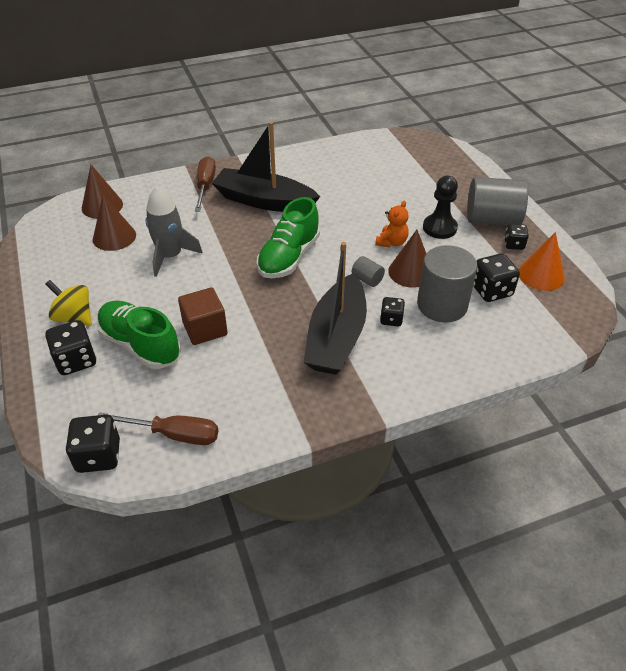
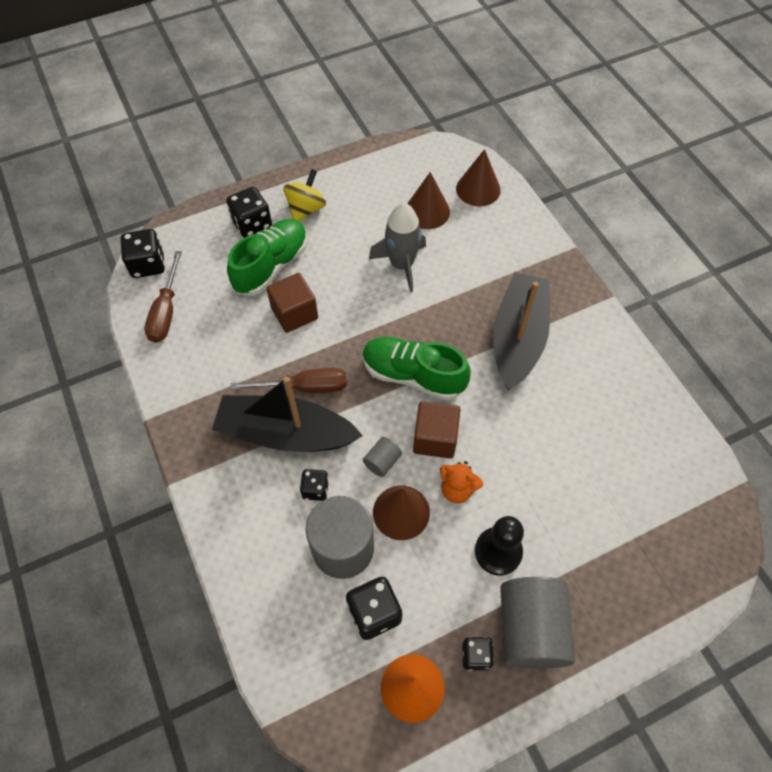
camera: 85 degrees right, 15 degrees up
(205, 186) = (536, 274): brown screwdriver -> brown screwdriver (305, 387)
(348, 250) = (435, 438): none -> brown cube

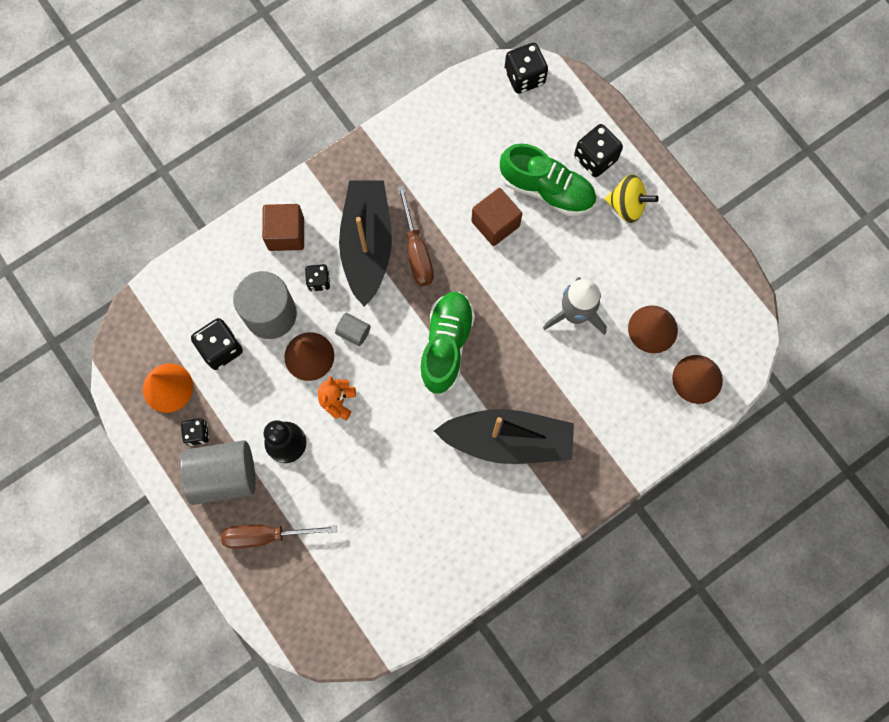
camera: 80 degrees right, 15 degrees up
(166, 311) = (474, 109): brown screwdriver -> brown screwdriver (266, 535)
(435, 438) = (384, 375): brown cube -> brown cube (286, 234)

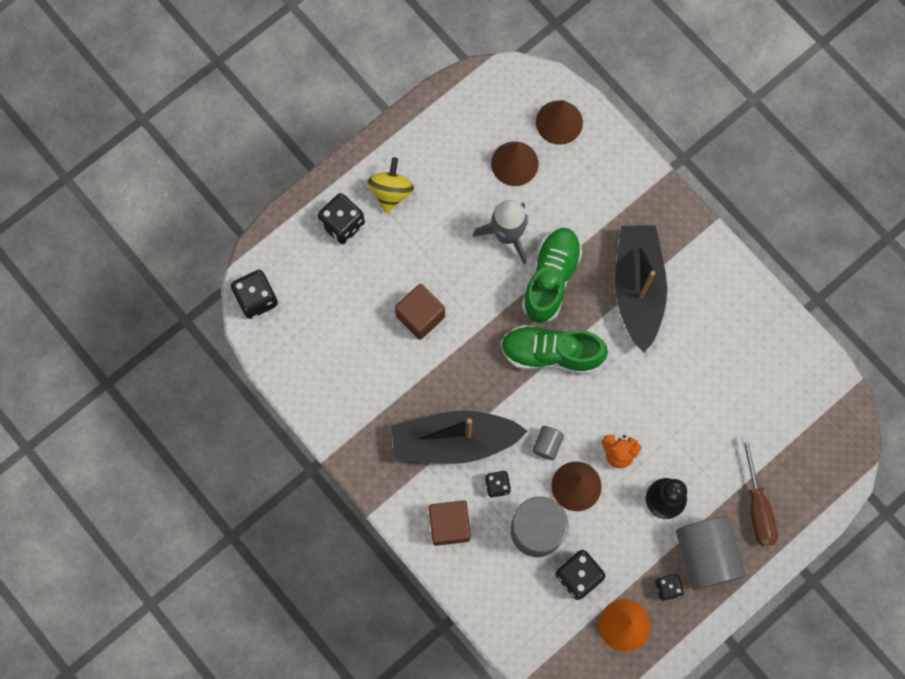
camera: 95 degrees left, 0 degrees up
(416, 251) = (456, 391): brown screwdriver -> none
(546, 189) = (380, 269): green shoe -> green shoe (550, 279)

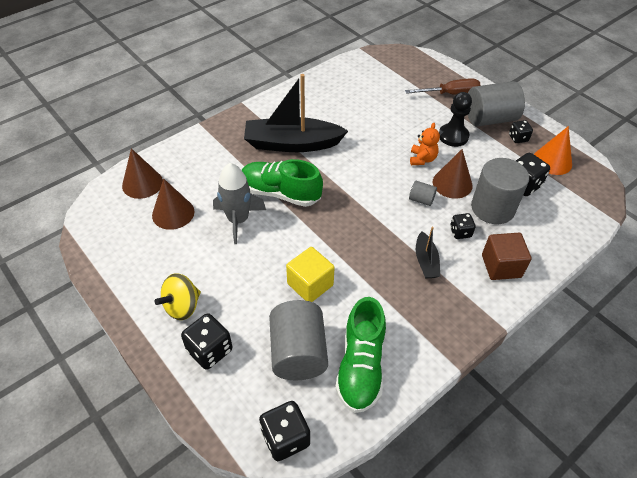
camera: 90 degrees left, 25 degrees down
(340, 307) = (298, 353): none -> grey cylinder
(391, 192) = (182, 306): yellow spinning top -> yellow spinning top turned 60 degrees counterclockwise
(420, 316) = (310, 284): brown cube -> yellow cube
(454, 441) = (426, 261): black boat -> black boat, size x0.48
(551, 353) = (344, 195): green shoe -> green shoe (361, 366)

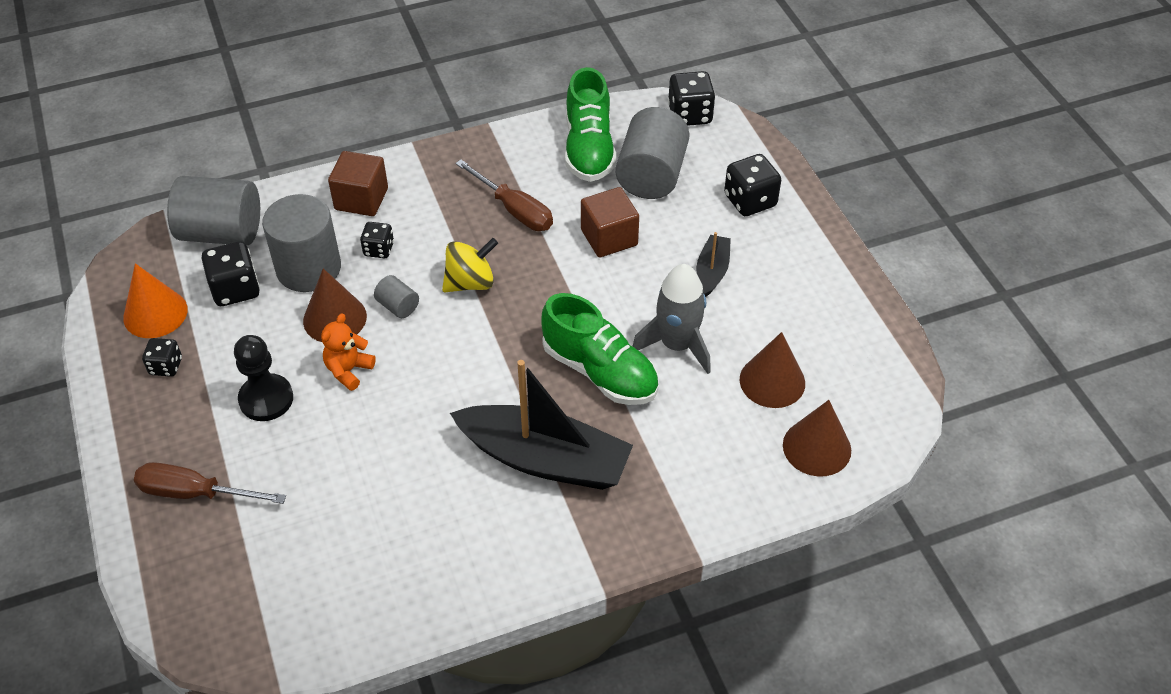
camera: 160 degrees left, 0 degrees up
(182, 306) = (775, 252): yellow spinning top -> yellow spinning top (470, 282)
(310, 284) = (609, 237): yellow cube -> brown cube
(361, 366) = (589, 148): green shoe -> green shoe turned 150 degrees clockwise
(389, 288) = (514, 210): none -> brown screwdriver
(426, 261) = (449, 227): black boat -> black boat (712, 271)
(490, 119) = (175, 416): grey cylinder -> grey cylinder (221, 233)

